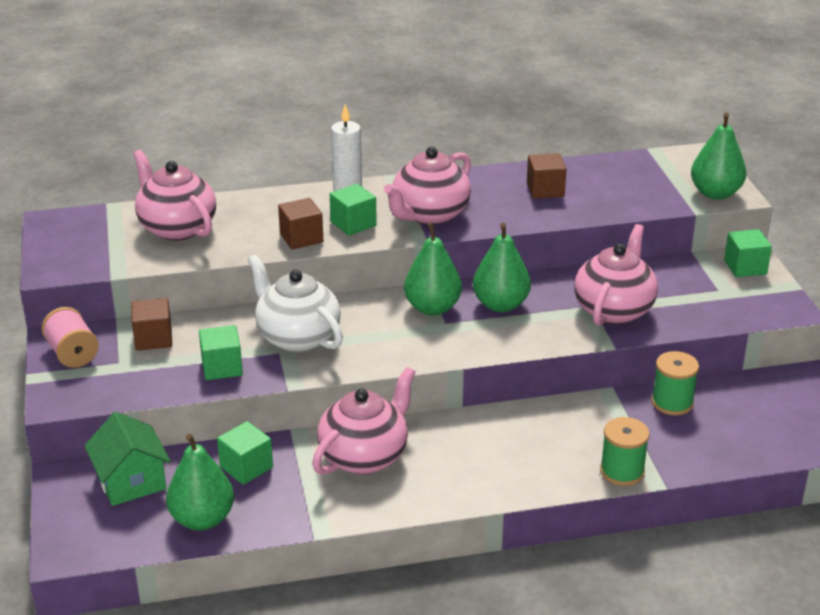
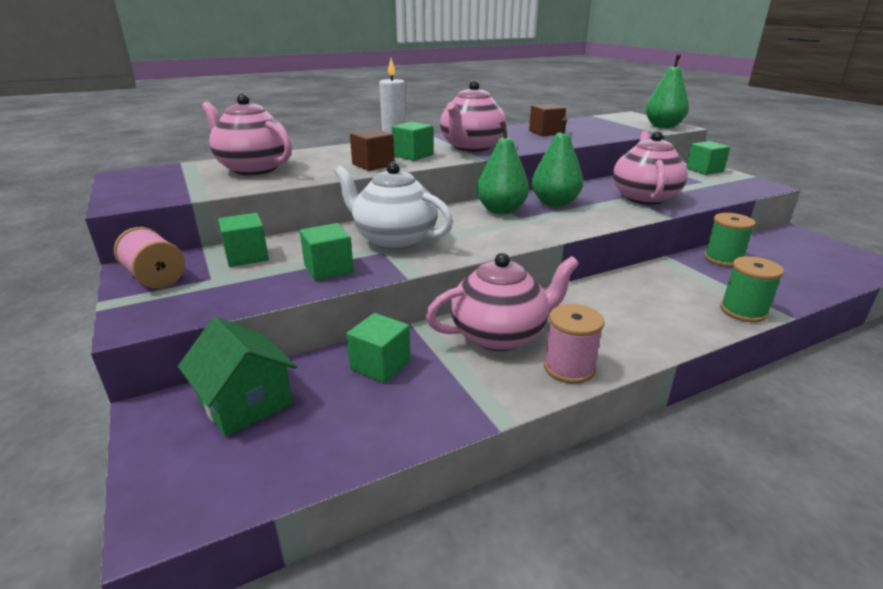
camera: 15 degrees left, 5 degrees down
(153, 339) = (246, 256): brown cube -> green cube
(202, 519) = (350, 432): green pear -> none
(365, 456) = (500, 335): pink teapot -> pink teapot turned 45 degrees clockwise
(404, 499) = (569, 368): none -> pink spool

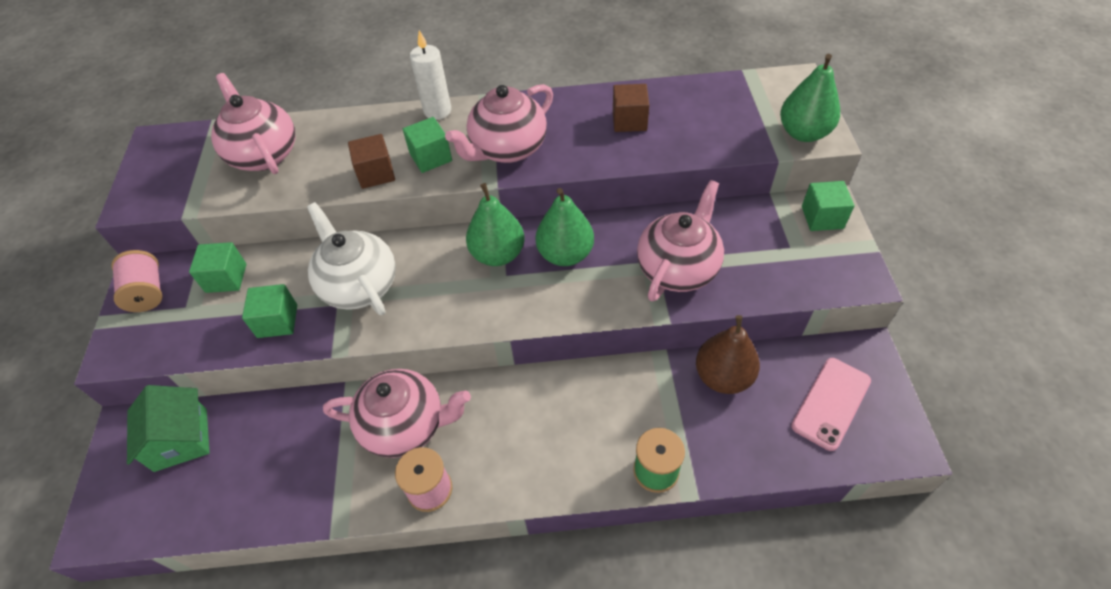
camera: 25 degrees right, 25 degrees up
(380, 365) = (291, 430): green cube -> none
(723, 259) = (723, 376): green spool -> brown pear
(808, 256) = (831, 403): none -> pink phone

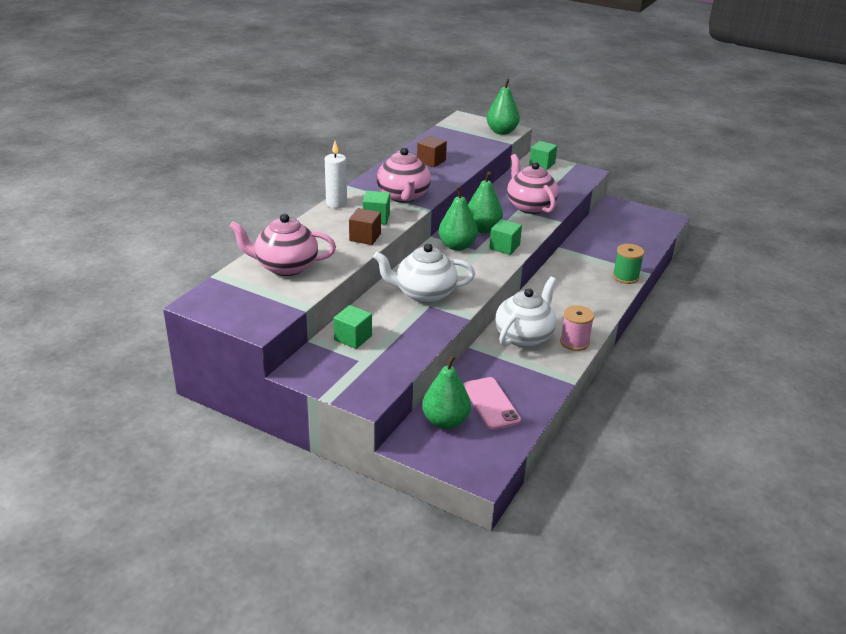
camera: 60 degrees left, 20 degrees down
(147, 292) = (324, 372): pink spool -> none
(181, 439) = (445, 421): green house -> green pear
(277, 321) = (418, 329): green cube -> green cube (504, 247)
(405, 425) = (524, 336): pink teapot -> white teapot
(723, 376) = (591, 240): brown pear -> none
(831, 403) = (632, 223): pink phone -> pink phone (491, 403)

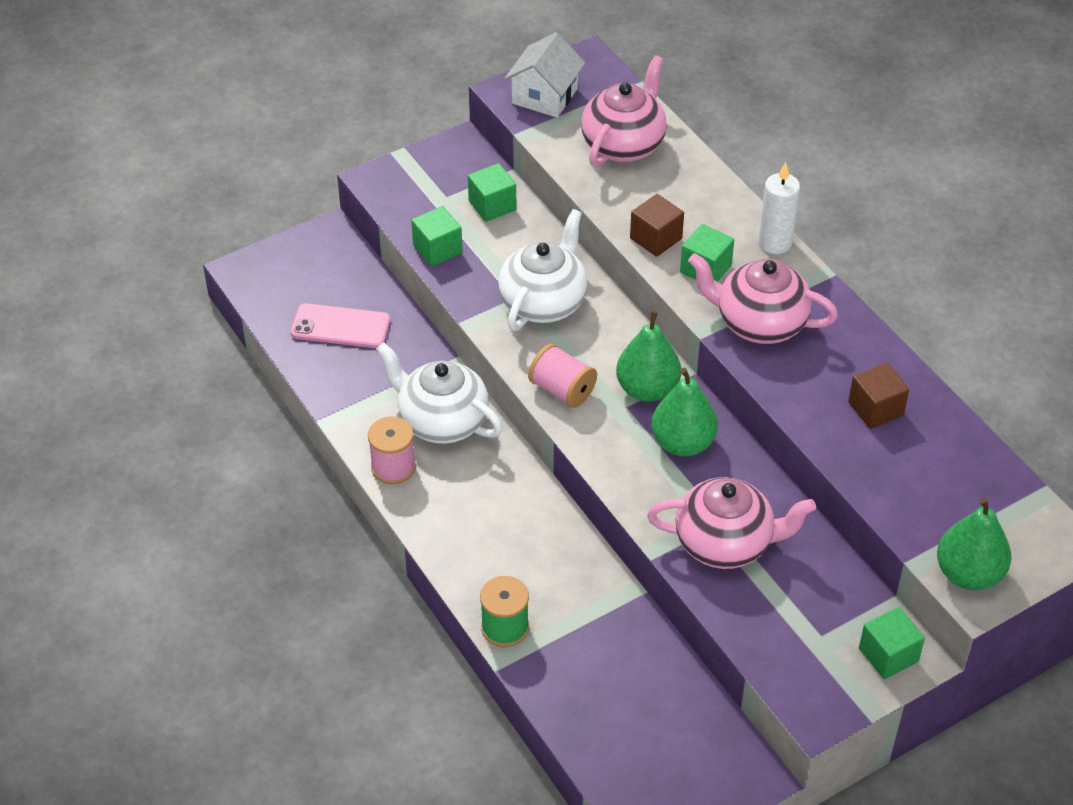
camera: 120 degrees right, 15 degrees up
(253, 309) = (544, 96): none -> white house
(445, 421) = (341, 276): green pear -> none
(485, 270) = (562, 390): none -> pink spool
(504, 247) = (612, 443): green cube -> green cube (437, 249)
(524, 336) = (441, 421): white teapot -> white teapot turned 150 degrees clockwise

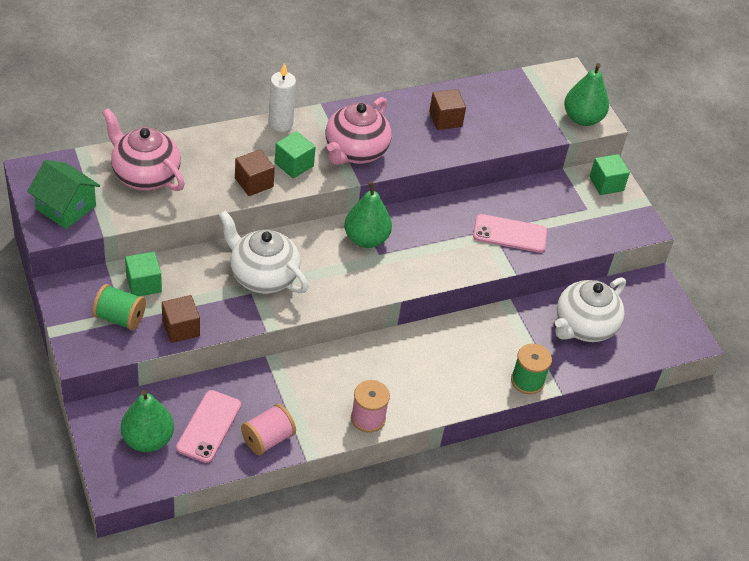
camera: 85 degrees left, 0 degrees up
(435, 198) = (120, 318): none -> green spool
(437, 249) = (181, 328): green cube -> brown cube
(441, 421) = (330, 379): white teapot -> white teapot (583, 326)
(544, 96) = (66, 207): white house -> green house
(562, 390) = (354, 285): pink spool -> pink spool (268, 439)
(682, 443) = (420, 233): green pear -> green pear (147, 439)
(725, 543) = (510, 234): pink teapot -> pink phone

